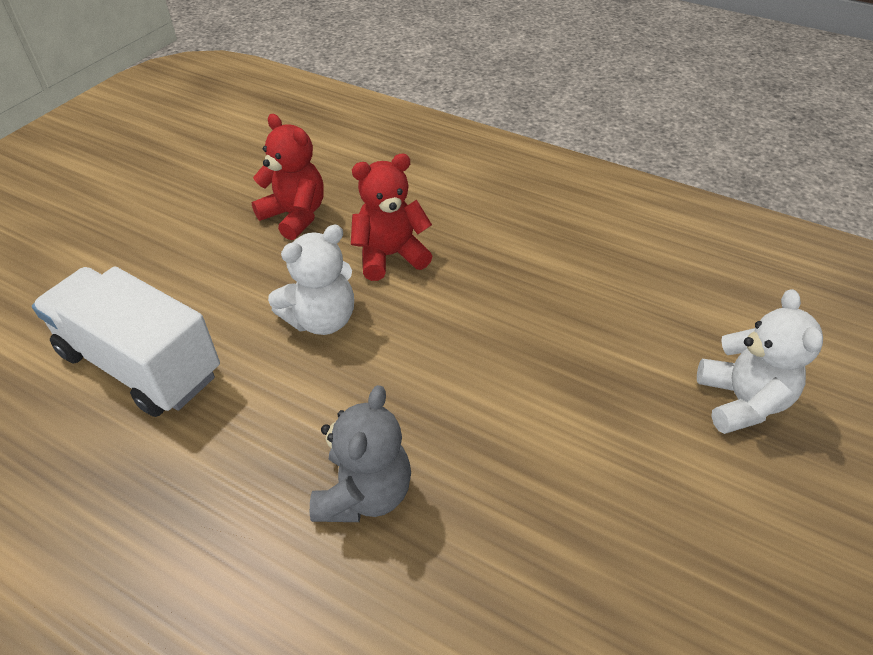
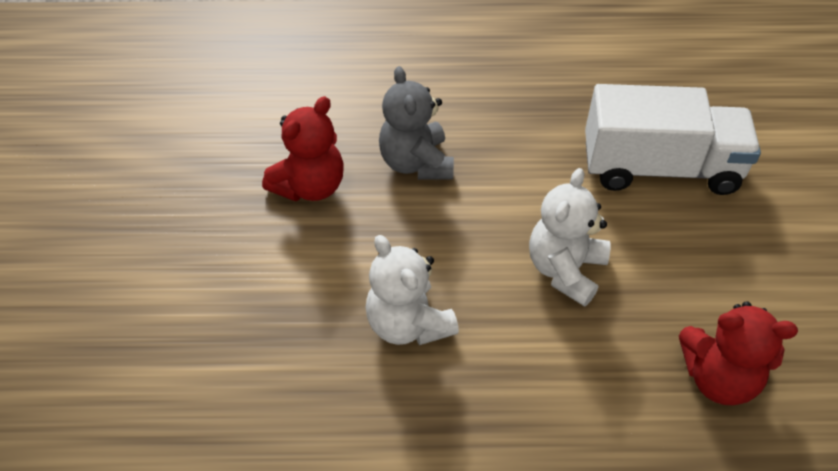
camera: 150 degrees right, 5 degrees up
(390, 256) = (569, 375): red teddy bear -> red teddy bear (310, 186)
(741, 401) = (144, 369): white teddy bear -> white teddy bear (408, 324)

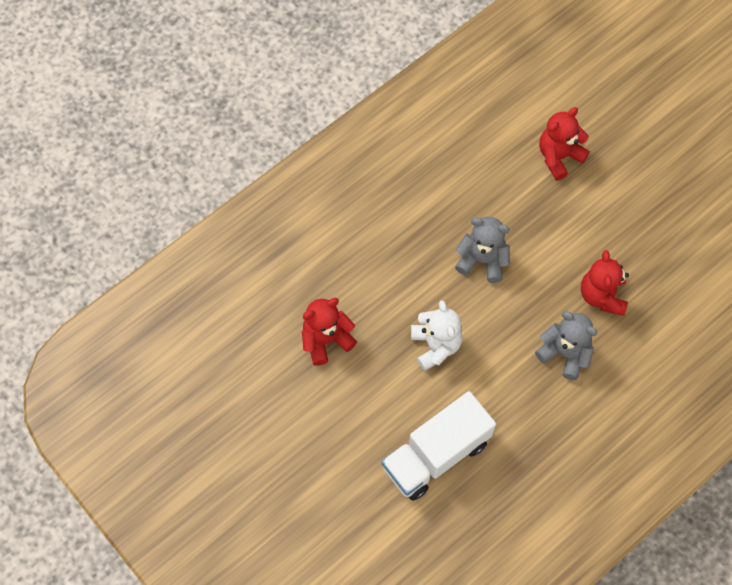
camera: 140 degrees right, 15 degrees up
(160, 379) = (559, 156): none -> red teddy bear
(408, 324) = (482, 260): white teddy bear -> grey teddy bear

